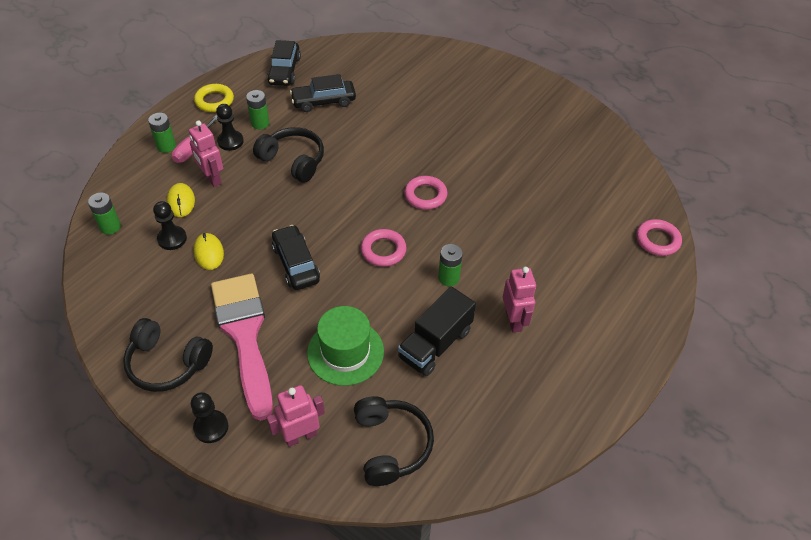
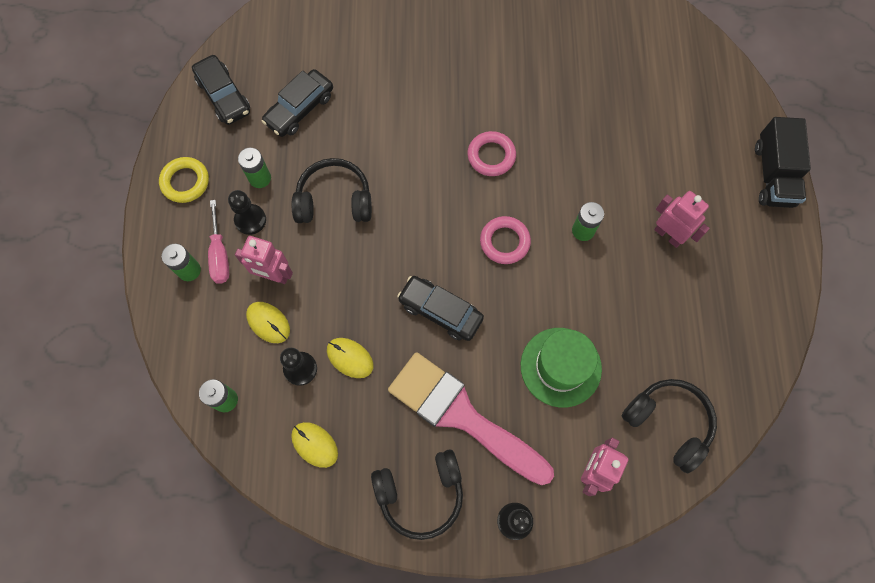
camera: 35 degrees left, 20 degrees up
(134, 287) = (314, 444): none -> yellow mouse
(435, 344) = (625, 304): black truck -> black truck (773, 174)
(657, 240) = (717, 71): pink ring -> none

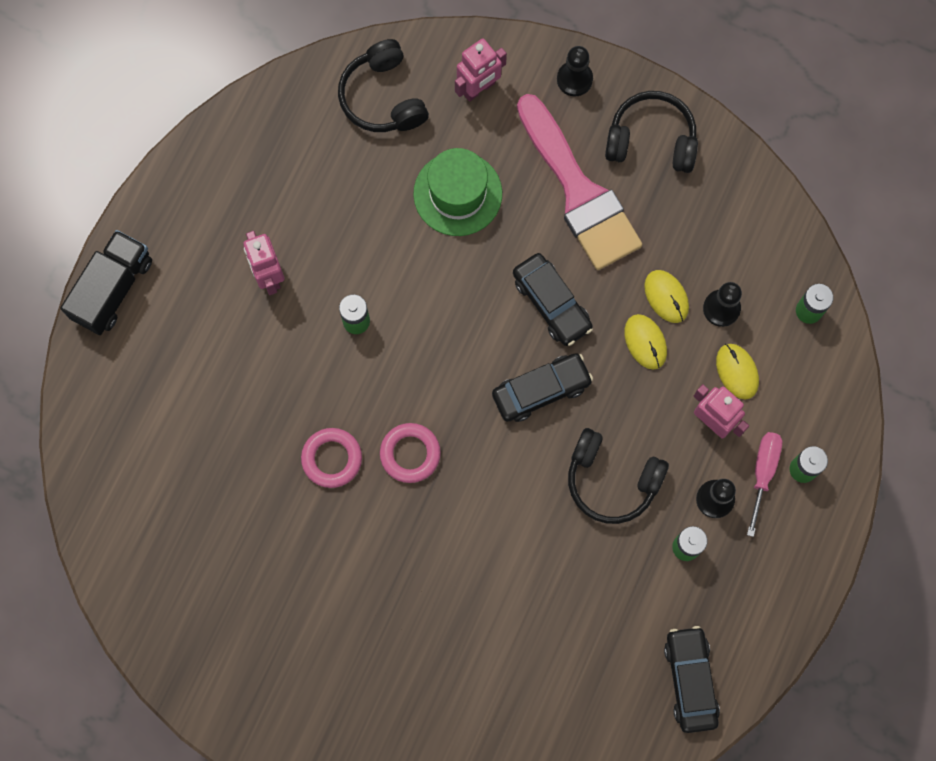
camera: 155 degrees left, 5 degrees up
(185, 182) = (773, 581): yellow ring -> none
(300, 109) = (605, 619): black car -> black car (541, 390)
(314, 444) = (735, 228): yellow mouse -> yellow mouse (645, 342)
(504, 242) = (447, 347): pink ring -> pink ring (332, 458)

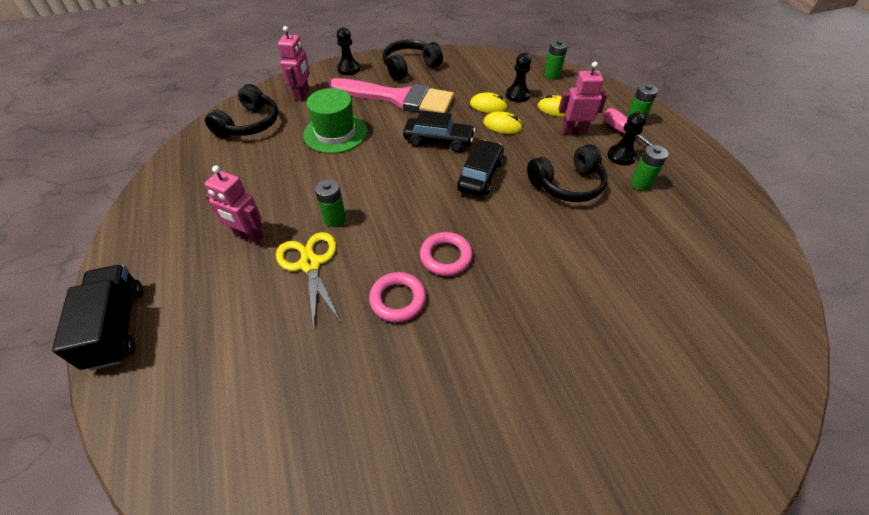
camera: 45 degrees left, 25 degrees down
(294, 356) = (310, 264): none -> yellow scissors
(383, 97) = (249, 124): black headphones -> black headphones turned 90 degrees counterclockwise
(690, 680) = (738, 236): black car -> none

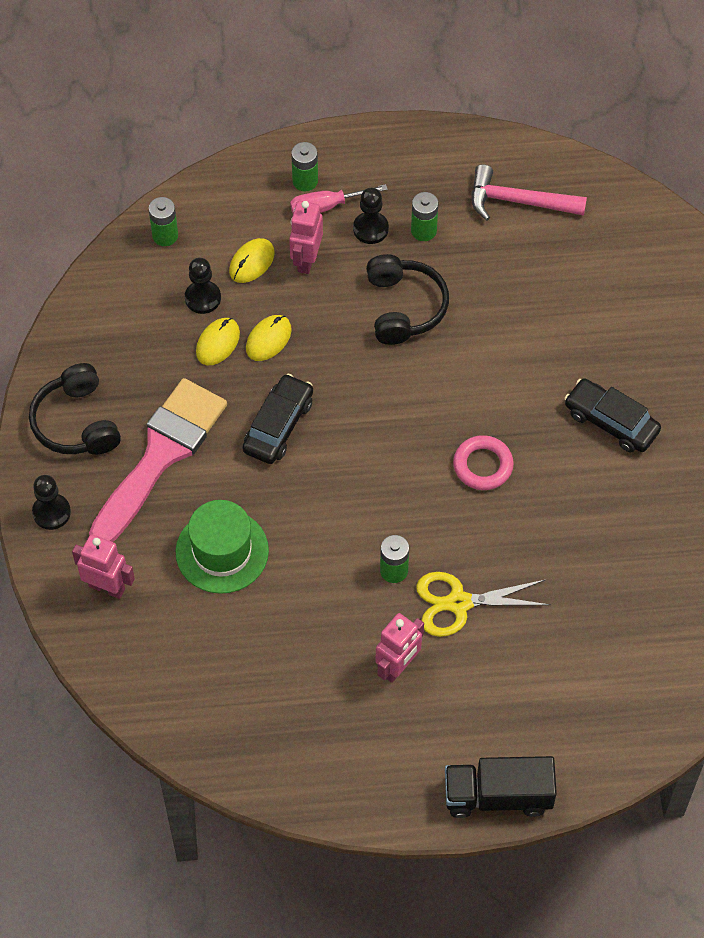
camera: 75 degrees left, 10 degrees up
(249, 124) = (164, 665): black headphones -> none
(398, 299) = (528, 523): pink ring -> none
(480, 175) = (361, 395): black car -> black car (611, 421)
(713, 234) = (518, 201): none -> pink hammer

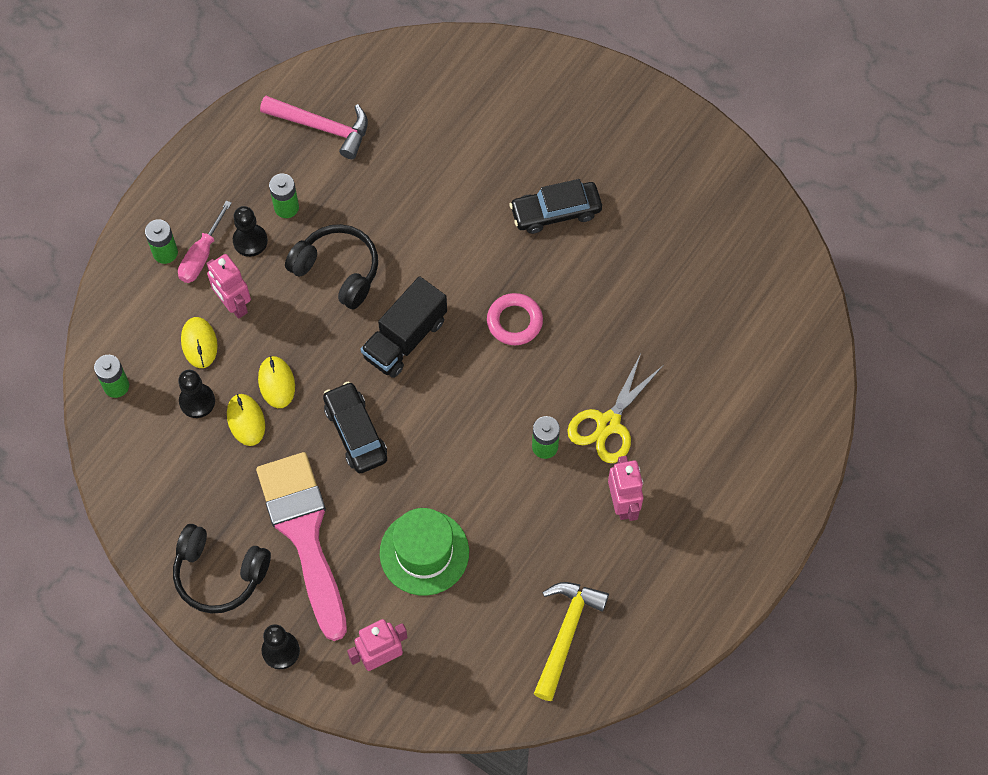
camera: 50 degrees left, 5 degrees up
(246, 708) = (566, 633): none -> yellow hammer
(498, 795) = (777, 515): black truck -> black truck (405, 338)
(518, 201) = (322, 127): pink hammer -> pink hammer turned 120 degrees counterclockwise

